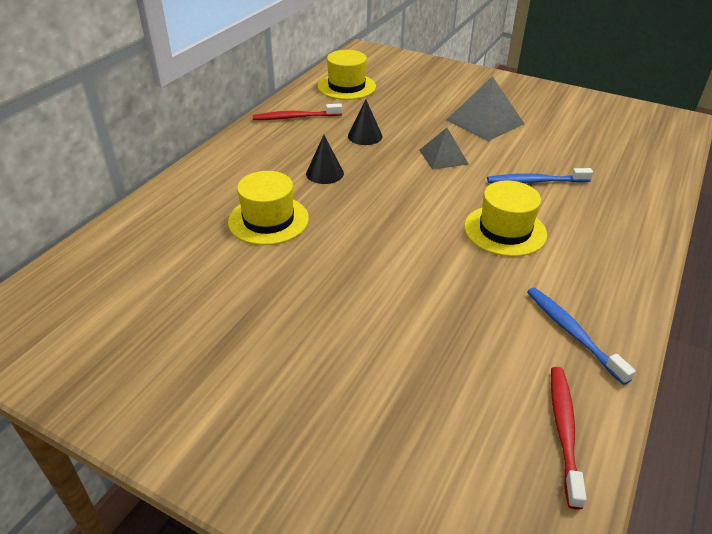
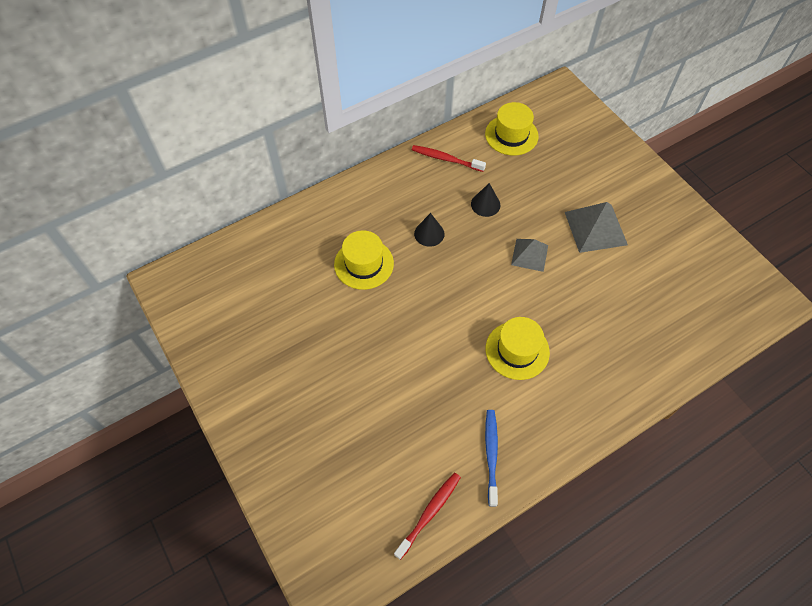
camera: 30 degrees right, 20 degrees up
(535, 181) = (580, 314): blue toothbrush -> none

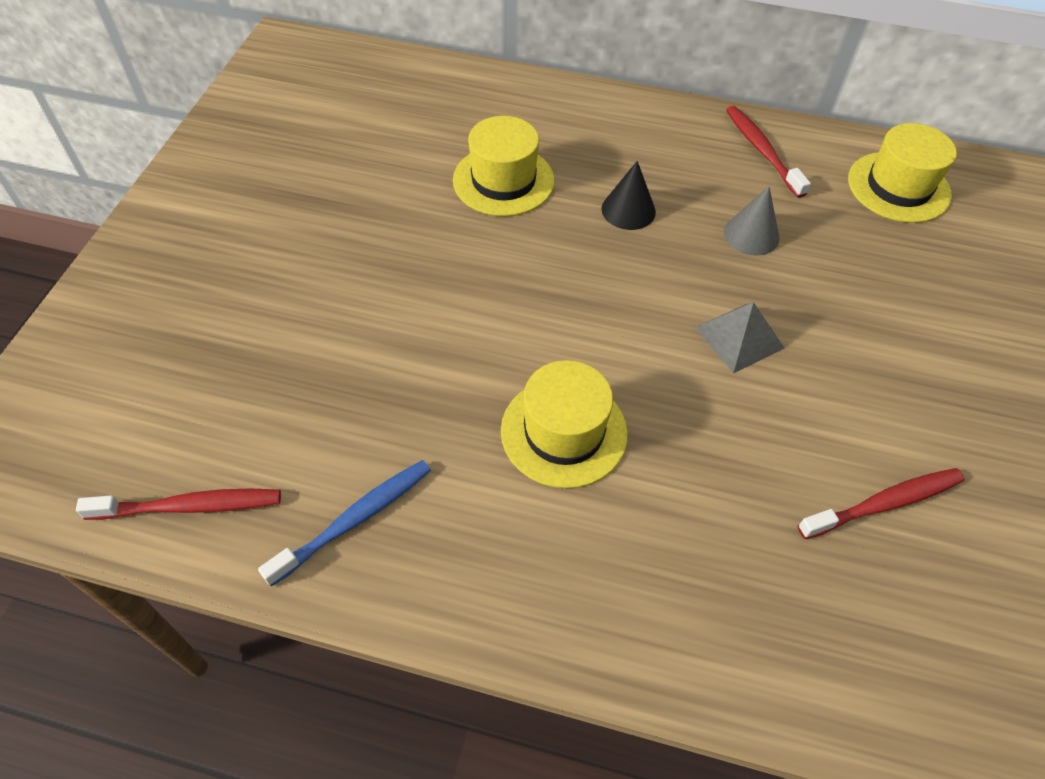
camera: 45 degrees right, 5 degrees down
(485, 204) = (751, 235): black cone -> grey cone
(595, 228) = (894, 386): grey pyramid -> none
(636, 277) = (884, 503): none -> red toothbrush

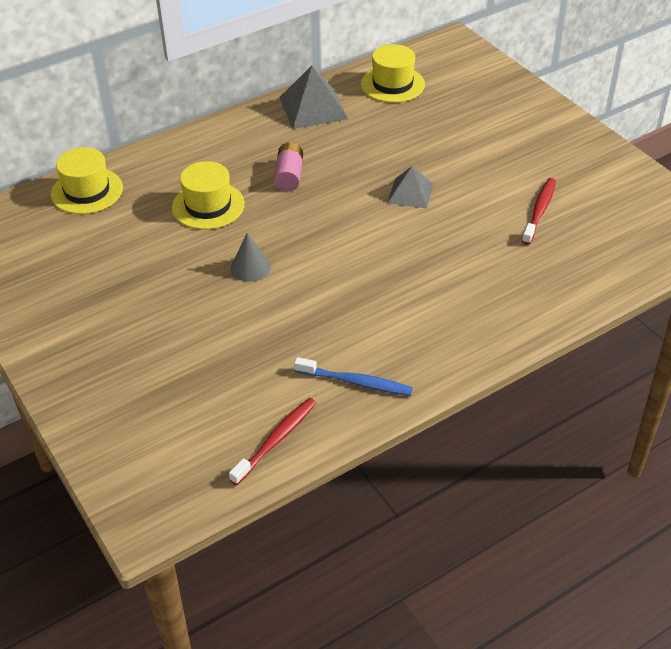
camera: 45 degrees left, 10 degrees down
(354, 520) = (356, 382): blue toothbrush -> blue toothbrush turned 105 degrees clockwise
(564, 432) = (392, 282): yellow hat -> yellow hat (87, 191)
(628, 210) = (289, 176): black cone -> pink battery
(751, 235) = (358, 148): grey cone -> grey cone (250, 267)
(762, 151) = (313, 108): red toothbrush -> grey pyramid

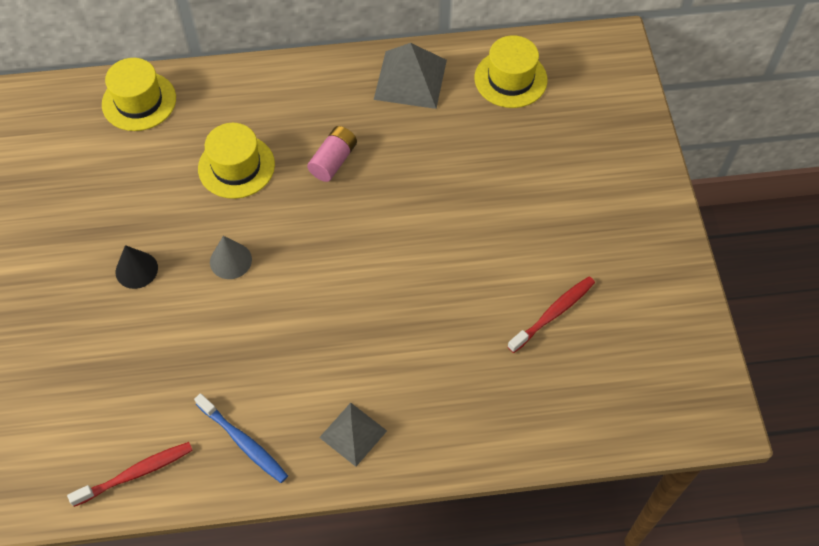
camera: 25 degrees right, 15 degrees up
(170, 302) = (136, 270): none -> black cone
(410, 193) = (437, 233): grey pyramid -> grey pyramid (353, 434)

